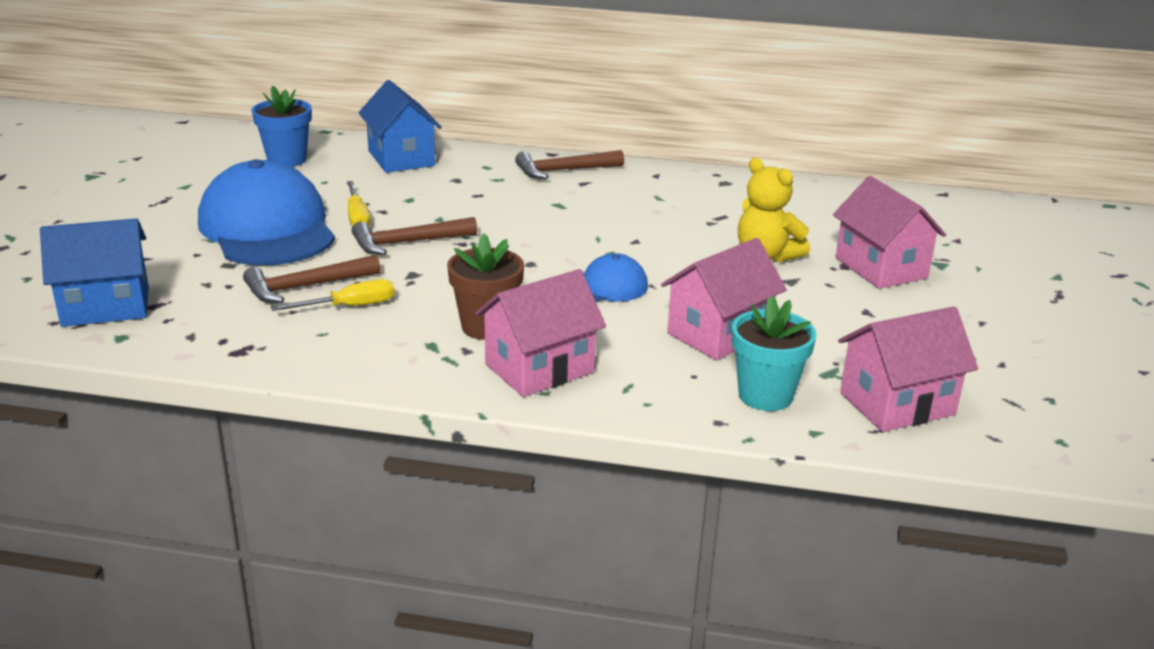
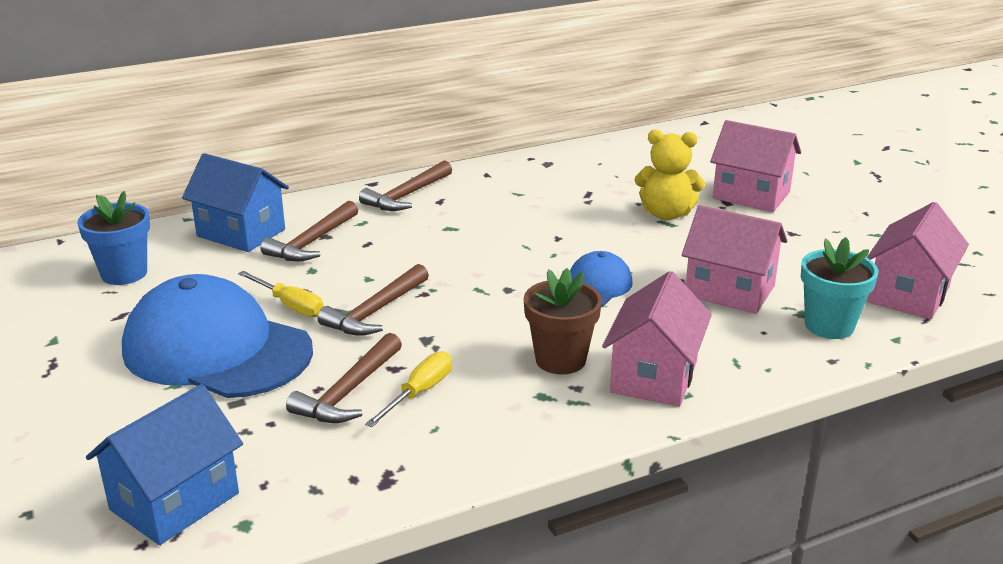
camera: 35 degrees left, 0 degrees up
(440, 181) = (312, 242): none -> brown hammer
(718, 334) = (729, 291): pink house -> pink house turned 75 degrees counterclockwise

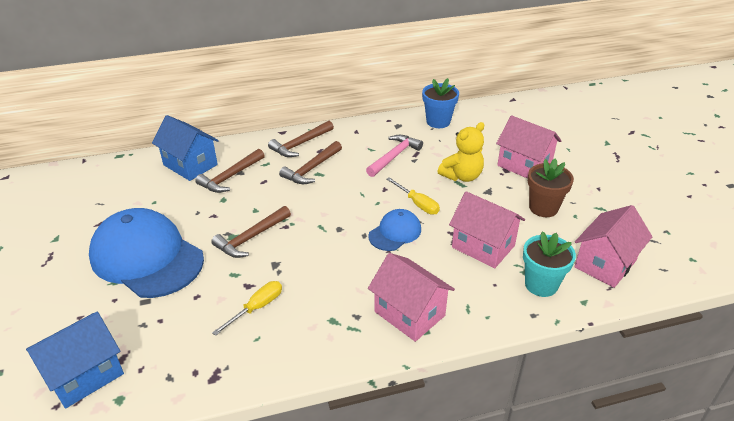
camera: 10 degrees right, 10 degrees up
(124, 273) = (112, 190): blue flower pot -> blue flower pot (438, 121)
(290, 305) = (201, 227): yellow screwdriver -> yellow screwdriver (417, 204)
(349, 391) = (214, 301): brown hammer -> brown hammer (311, 169)
(556, 199) = (394, 156): none -> pink hammer
(560, 360) = (353, 292): brown flower pot -> brown flower pot (543, 208)
(654, 376) = (409, 313): pink house -> pink house turned 75 degrees counterclockwise
(666, 214) = (462, 176): yellow teddy bear -> yellow teddy bear turned 60 degrees counterclockwise

